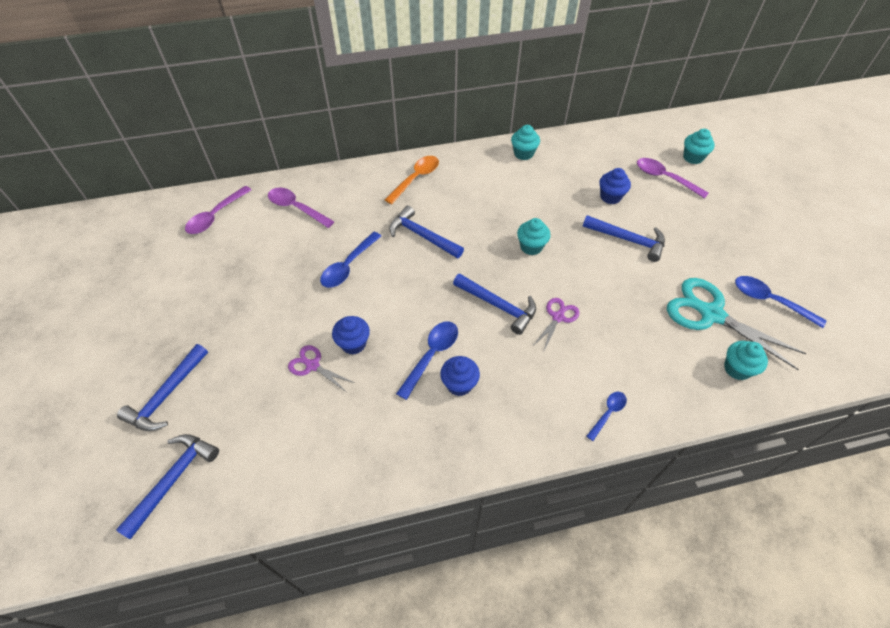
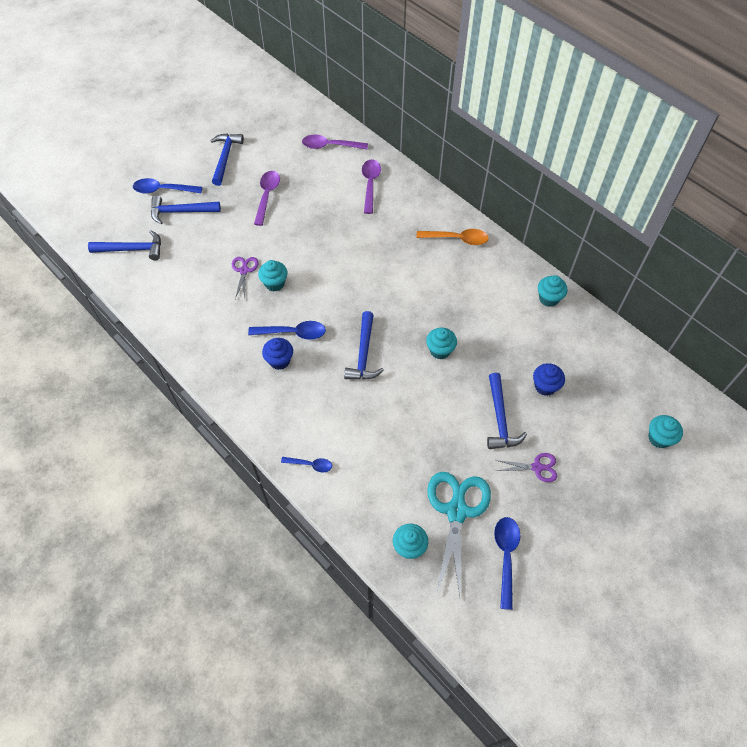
camera: 60 degrees right, 5 degrees up
(348, 266) = (338, 244): blue spoon -> blue spoon (163, 190)
(353, 344) = (274, 283): blue cupcake -> turquoise cupcake
(422, 236) = (399, 274): blue hammer -> blue hammer (225, 158)
(558, 317) = (379, 398): purple scissors -> purple scissors (537, 467)
(664, 178) = (607, 422): purple spoon -> purple spoon (267, 196)

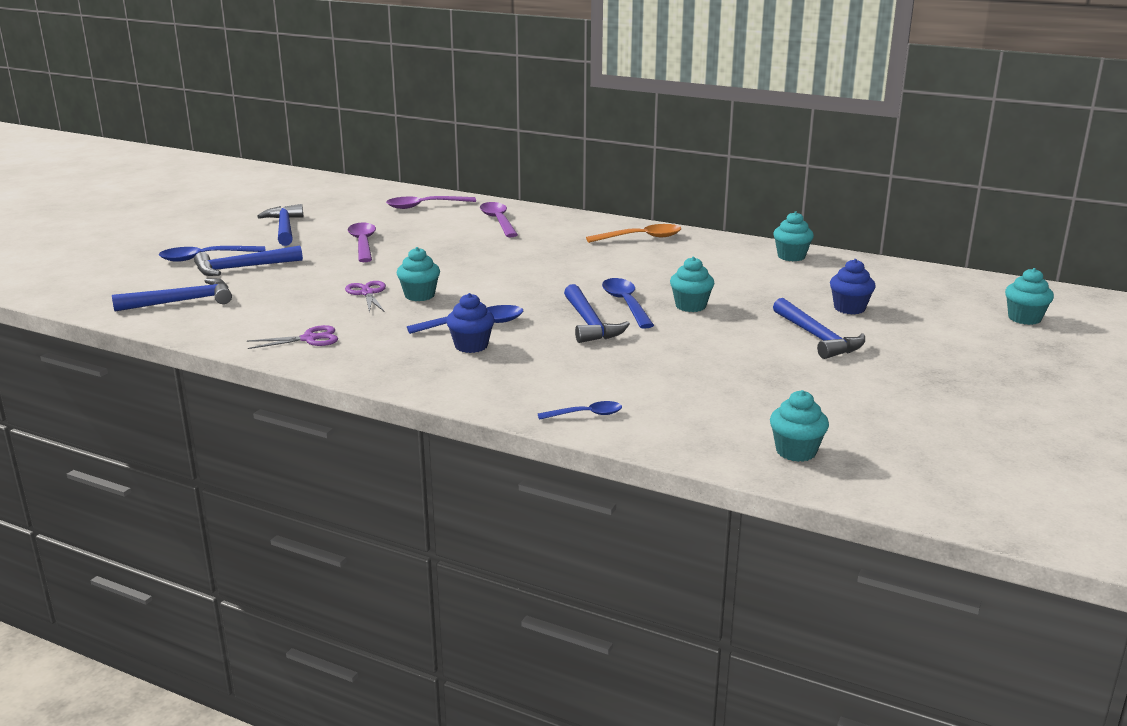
camera: 20 degrees left, 35 degrees down
(456, 511) = (833, 412): turquoise scissors -> none
(506, 556) = (937, 432): blue spoon -> blue spoon (625, 304)
(537, 467) = (902, 362): purple scissors -> purple scissors (309, 339)

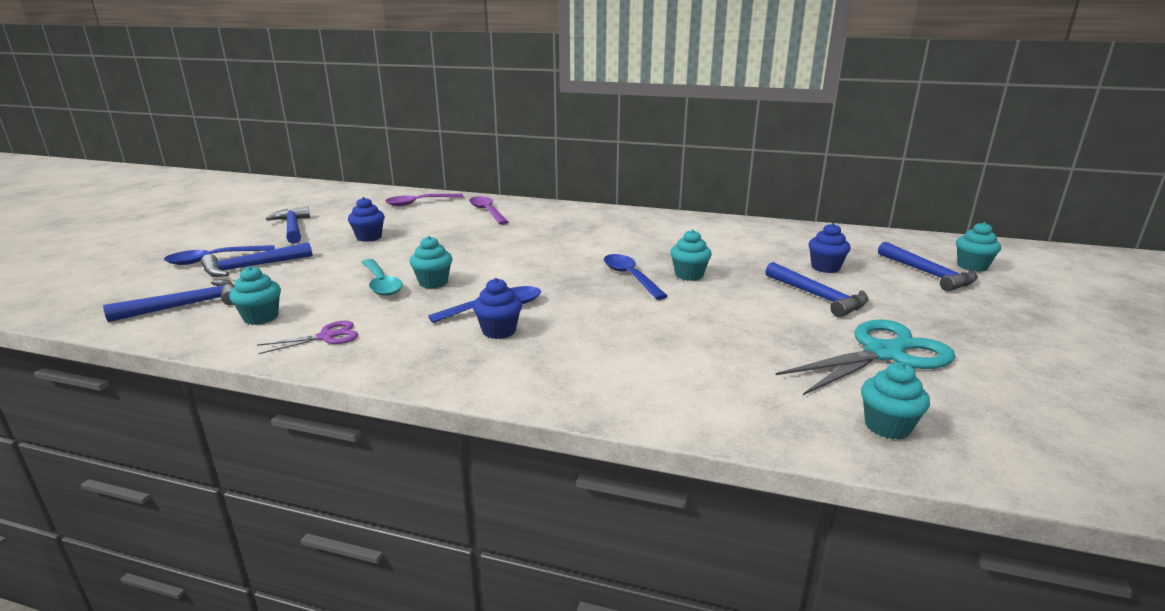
camera: 10 degrees left, 0 degrees up
(363, 243) = (369, 237): purple spoon -> blue cupcake
(367, 293) = (381, 284): purple scissors -> turquoise spoon
(586, 414) = (648, 401): blue spoon -> none
(589, 323) = (605, 298): blue hammer -> blue hammer (928, 274)
(641, 238) = (615, 219): orange spoon -> none
(791, 256) = (746, 227): turquoise cupcake -> turquoise cupcake (261, 317)
(843, 394) = (883, 353): none -> turquoise scissors

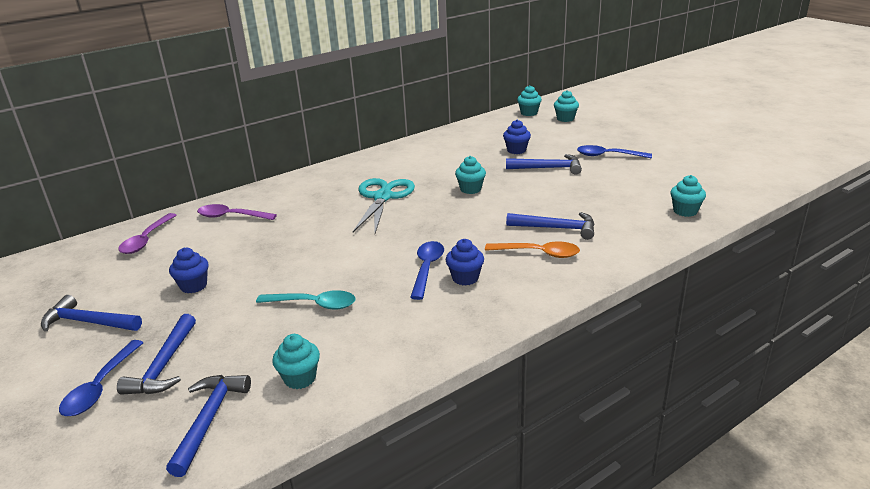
camera: 50 degrees left, 5 degrees up
(326, 337) = (383, 351): purple scissors -> none
(433, 282) = (346, 281): turquoise cupcake -> turquoise cupcake (529, 113)
(603, 354) = (538, 253): none -> orange spoon
(630, 277) = (446, 207): blue spoon -> blue spoon (607, 156)
(883, 353) = (624, 181): turquoise scissors -> turquoise scissors (383, 197)
(928, 274) = (559, 131): blue hammer -> blue hammer (556, 228)

